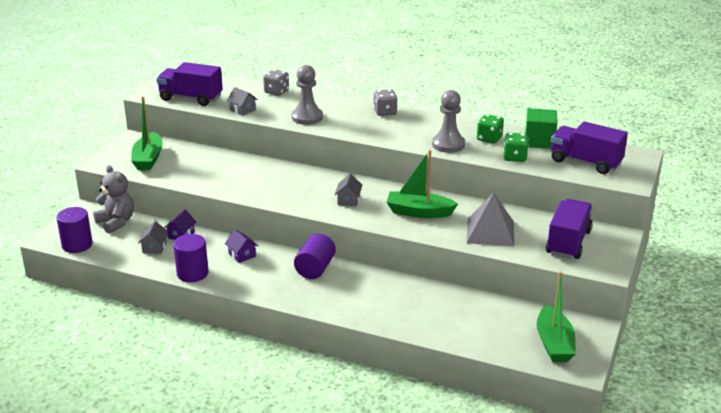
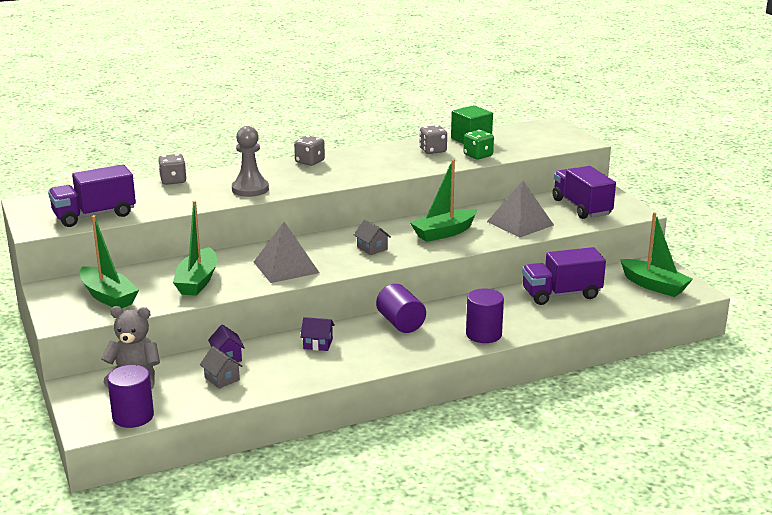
camera: 45 degrees left, 5 degrees down
(192, 273) = (303, 379): purple cylinder -> purple cylinder (483, 334)
(208, 172) = (197, 281): none -> green boat
(243, 110) = (174, 205): grey house -> none
(272, 187) = (286, 267): none -> grey pyramid
(448, 145) = (412, 165): grey pawn -> none
(489, 138) = (433, 150): green dice -> grey dice
(585, 162) = (530, 141): purple truck -> purple truck (561, 294)

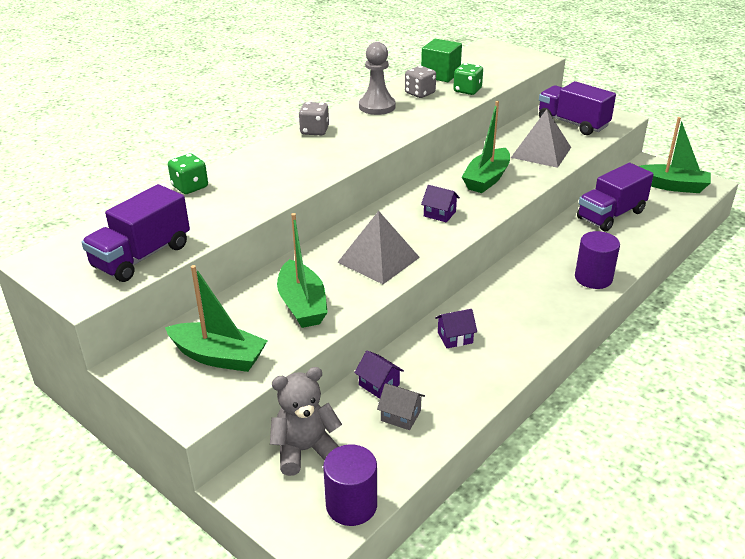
camera: 25 degrees left, 10 degrees up
(173, 181) = (190, 187): grey dice -> green dice
(250, 189) = (288, 178): grey pawn -> grey pawn (377, 107)
(372, 248) = (439, 214): grey house -> purple house
(400, 323) = (508, 288): purple cylinder -> none

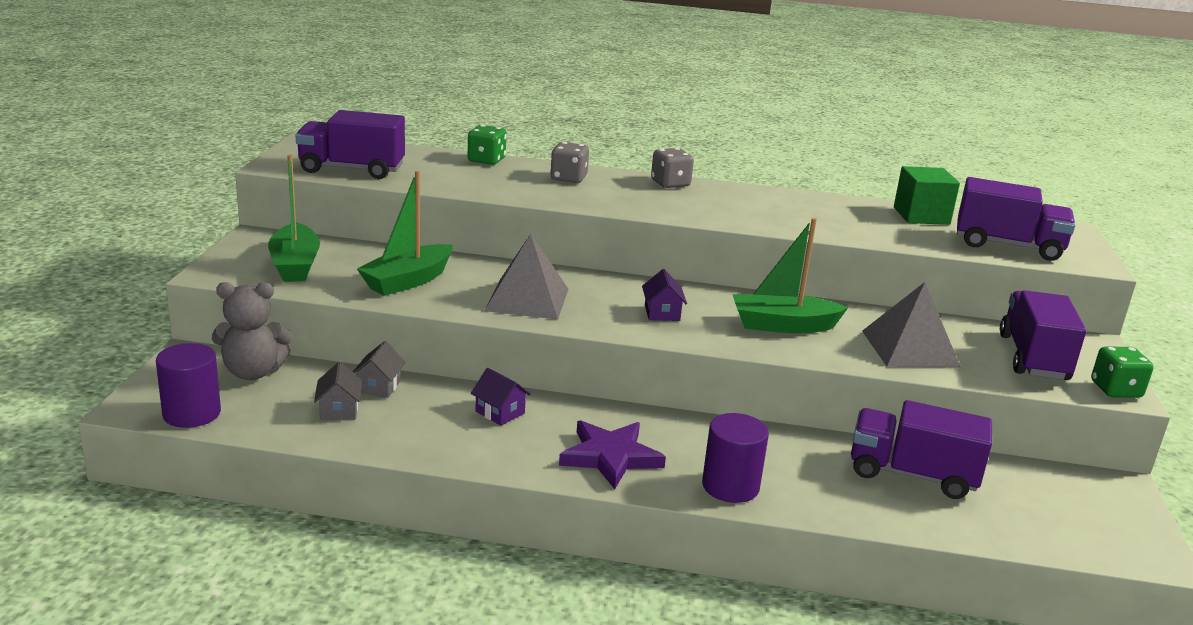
camera: 55 degrees right, 10 degrees down
(305, 450) = (253, 372): grey teddy bear -> grey teddy bear turned 135 degrees clockwise
(377, 107) = (775, 200): grey pawn -> none
(379, 385) = (378, 386): purple house -> grey house
(420, 93) = (848, 214): grey dice -> grey dice (568, 178)
(467, 90) = (905, 236): green dice -> green dice (1115, 390)
(501, 69) = (1008, 246): none -> purple truck
(538, 310) = (610, 457): none -> purple star
(672, 186) = (1084, 518): green boat -> none

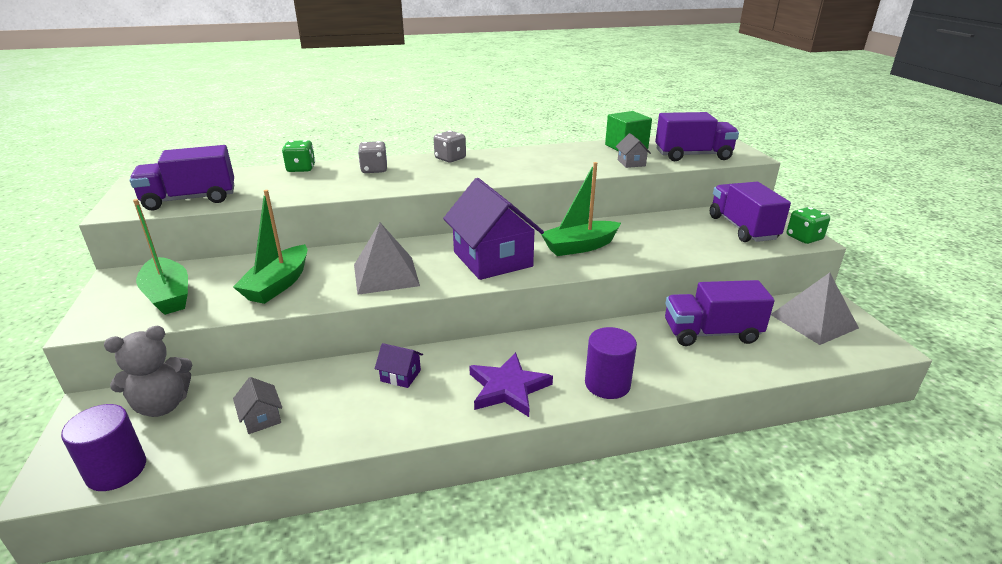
camera: 20 degrees left, 5 degrees up
(378, 386) = (286, 383): grey house -> grey house (631, 163)
(662, 313) = (492, 259): purple house -> purple house, size x2.37
(909, 348) = (669, 242): grey pyramid -> grey pyramid (813, 321)

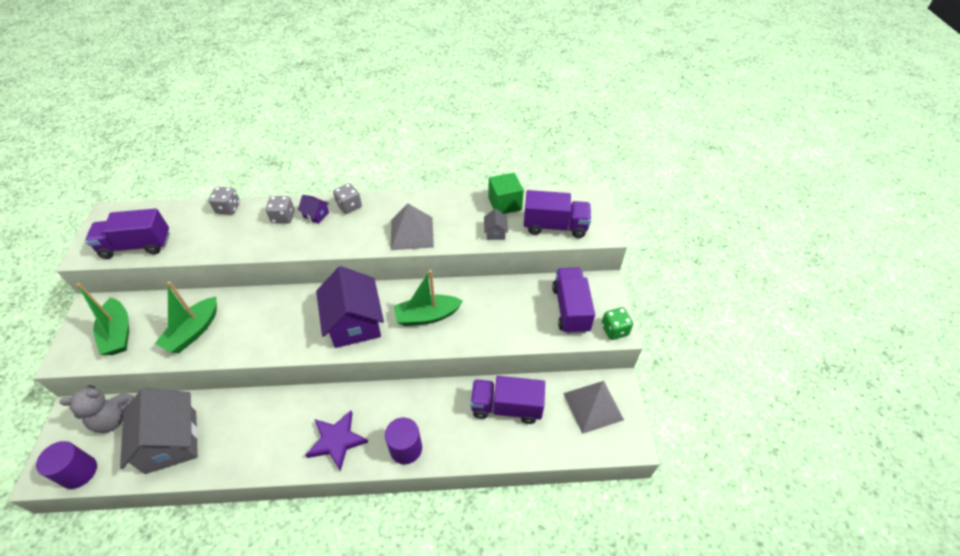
camera: 10 degrees right, 20 degrees up
(261, 418) = (171, 441): grey house -> grey house, size x2.37
(301, 169) = (228, 208): green dice -> grey dice
(386, 275) = (271, 331): grey pyramid -> grey pyramid (412, 233)
(400, 376) = (269, 416): purple house -> purple house (316, 215)

